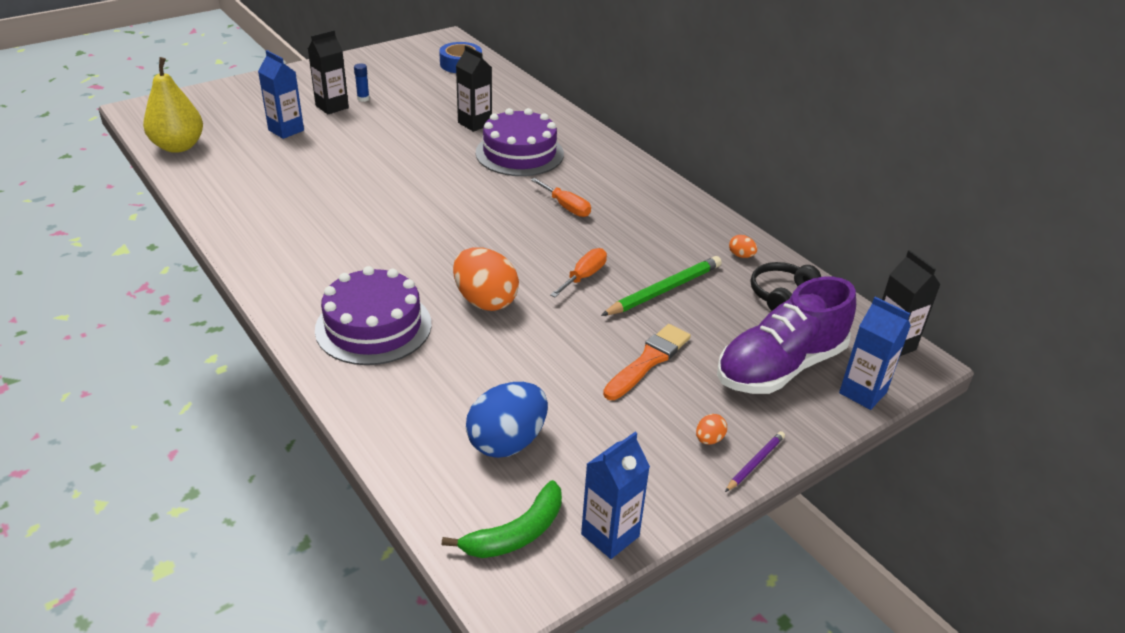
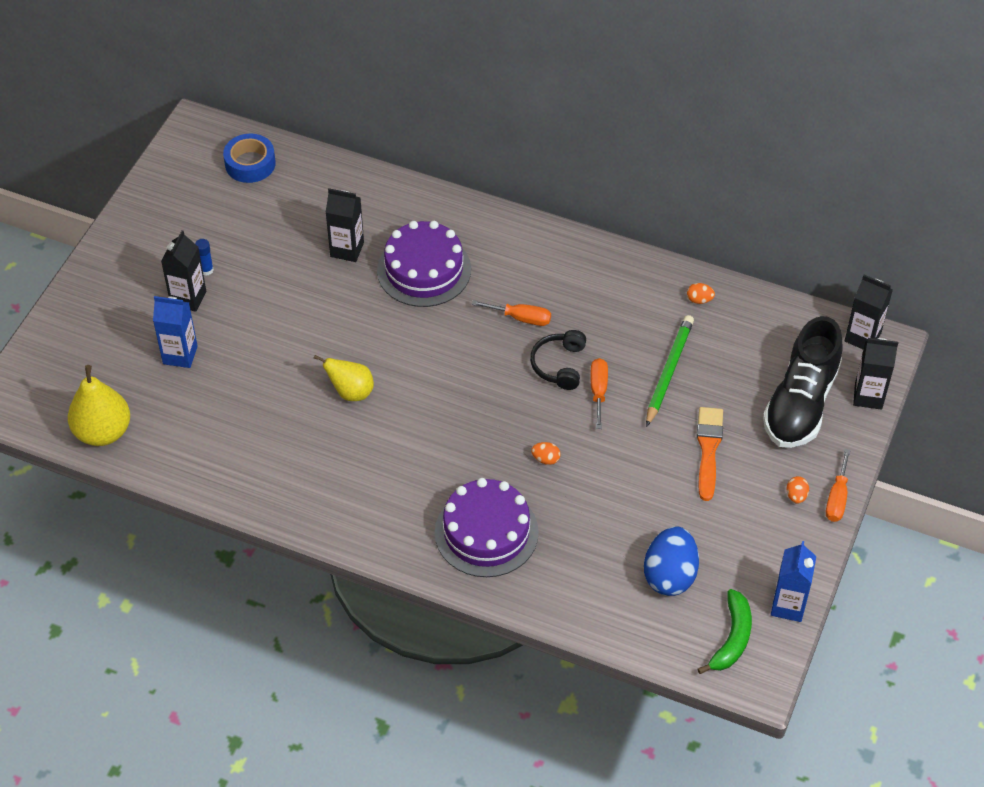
camera: 30 degrees left, 15 degrees up
(378, 195) = (351, 392): none -> yellow pear
(485, 301) = (545, 459): orange egg -> orange egg, size x0.43
(755, 463) = (837, 498): purple pencil -> orange screwdriver
(780, 367) = (800, 403): purple shoe -> black shoe
(781, 294) = (755, 327): black headphones -> black headphones (559, 365)
(862, 393) = (868, 396): blue carton -> black carton

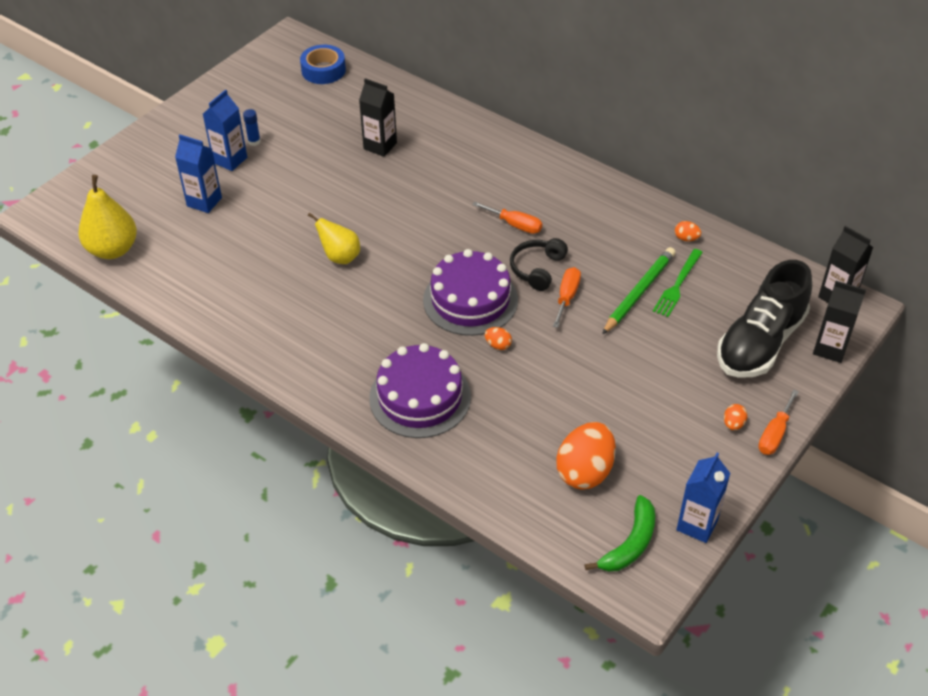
camera: 15 degrees right, 5 degrees down
(188, 298) = (230, 160): black carton -> blue carton
(424, 270) = (441, 172): purple cake -> purple cake (470, 300)
(670, 575) = (585, 471): blue egg -> orange egg
(704, 354) = (678, 284): none -> green fork
(708, 449) = (657, 366): orange brush -> none

